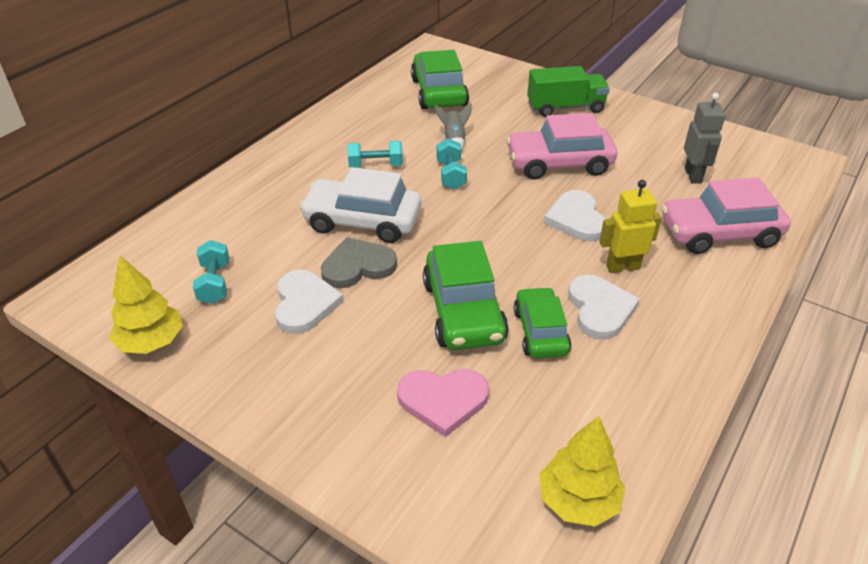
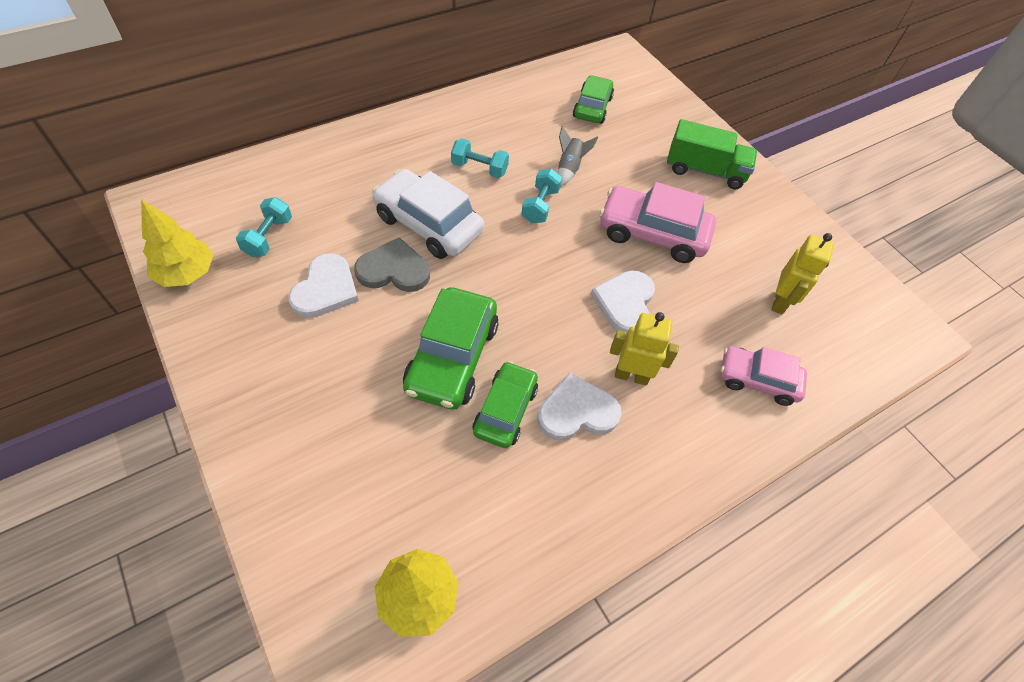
camera: 20 degrees right, 15 degrees up
(439, 92) = (592, 107): green car -> green car, size x0.65
(443, 400) = (374, 440): pink heart -> none
(600, 309) = (577, 411): white heart -> white heart turned 120 degrees counterclockwise
(693, 175) = (780, 302): grey robot -> yellow robot
(719, 233) = (757, 380): pink car -> pink car, size x0.65

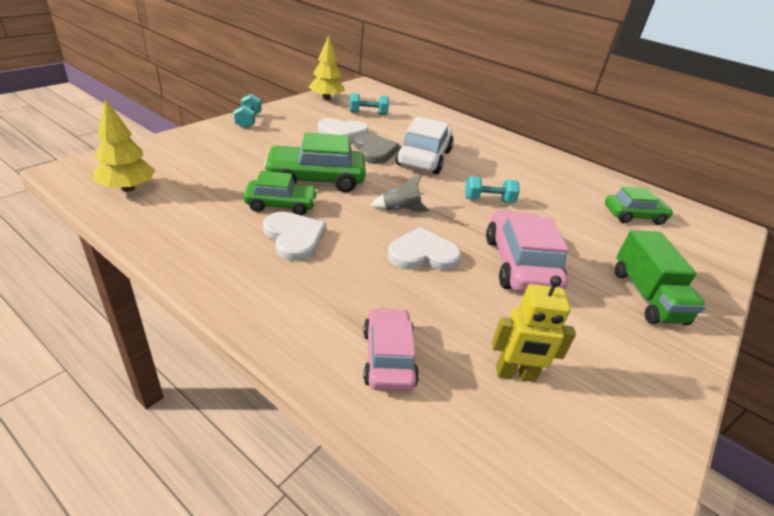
camera: 70 degrees right, 20 degrees down
(479, 168) = (497, 171): turquoise dumbbell -> turquoise dumbbell (248, 121)
(569, 168) = (545, 210): grey rocket -> grey rocket (400, 210)
(631, 375) = (345, 264): yellow robot -> none

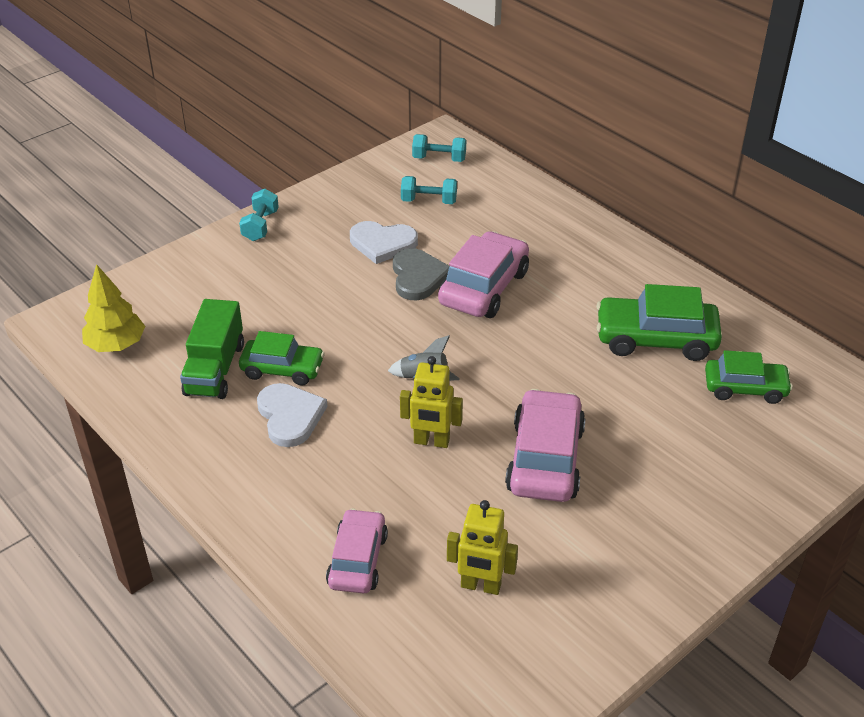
camera: 15 degrees right, 5 degrees up
(316, 179) = (330, 328): green car -> green car (655, 339)
(326, 98) = (375, 172): yellow tree -> none
(422, 254) = (431, 441): white heart -> yellow robot
(424, 158) = (484, 288): white car -> pink car
(488, 200) = (546, 362): turquoise dumbbell -> turquoise dumbbell (439, 159)
(647, 296) = (685, 507): green truck -> green truck (215, 369)

